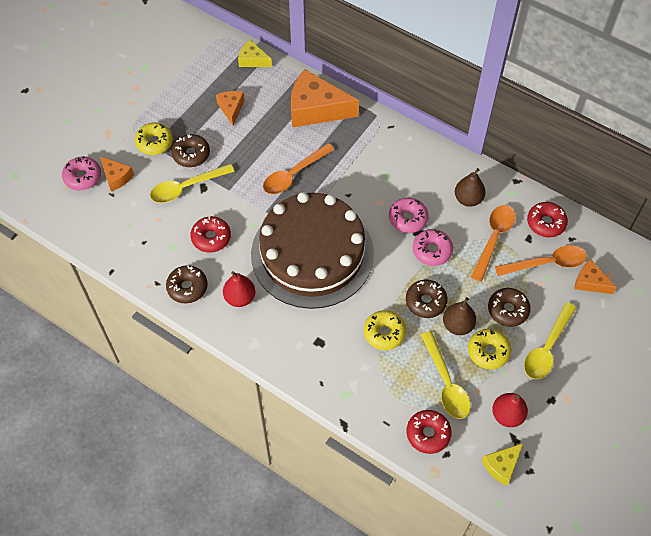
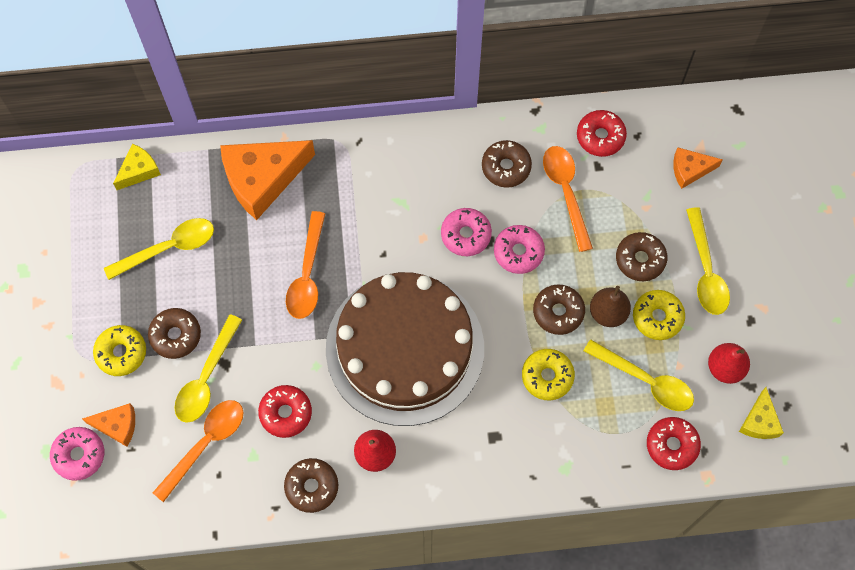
camera: 40 degrees left, 10 degrees up
(231, 108) = (169, 248): orange cheese -> yellow spoon
(253, 60) = (139, 170): yellow cheese -> yellow cheese turned 150 degrees clockwise
(468, 199) = (506, 167): brown pear -> brown donut
(547, 263) = (636, 180): orange spoon -> orange spoon (206, 443)

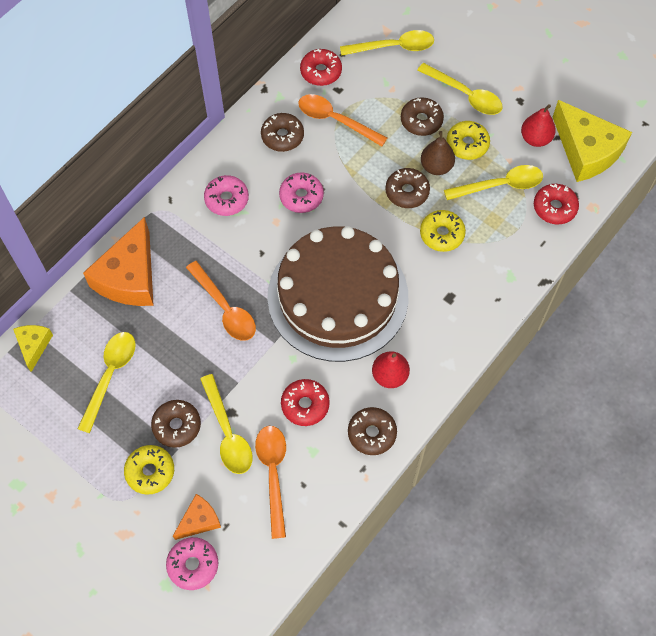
camera: 45 degrees left, 5 degrees down
(518, 252) = (345, 178): pink donut -> pink donut (226, 199)
(690, 170) = (394, 47): orange cheese -> yellow spoon
(759, 421) = (586, 151): yellow cheese -> yellow cheese, size x1.96

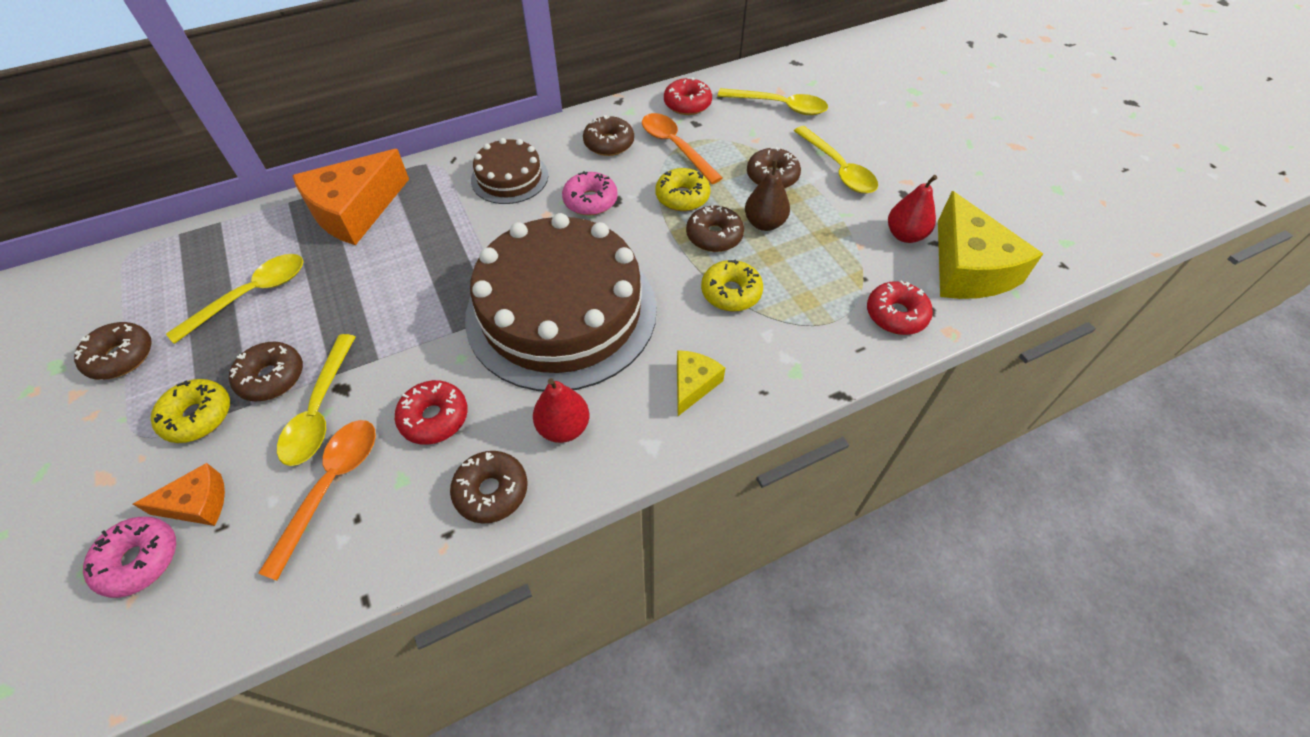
camera: 25 degrees right, 10 degrees down
(34, 346) = (207, 237): yellow cheese -> yellow cheese (693, 384)
(58, 458) = (121, 357): none -> brown donut
(225, 309) = (426, 277): orange spoon -> none
(226, 199) = (509, 177): pink donut -> brown cake
(467, 144) = (815, 214): yellow donut -> yellow donut (682, 197)
(500, 185) = (835, 267): yellow spoon -> none

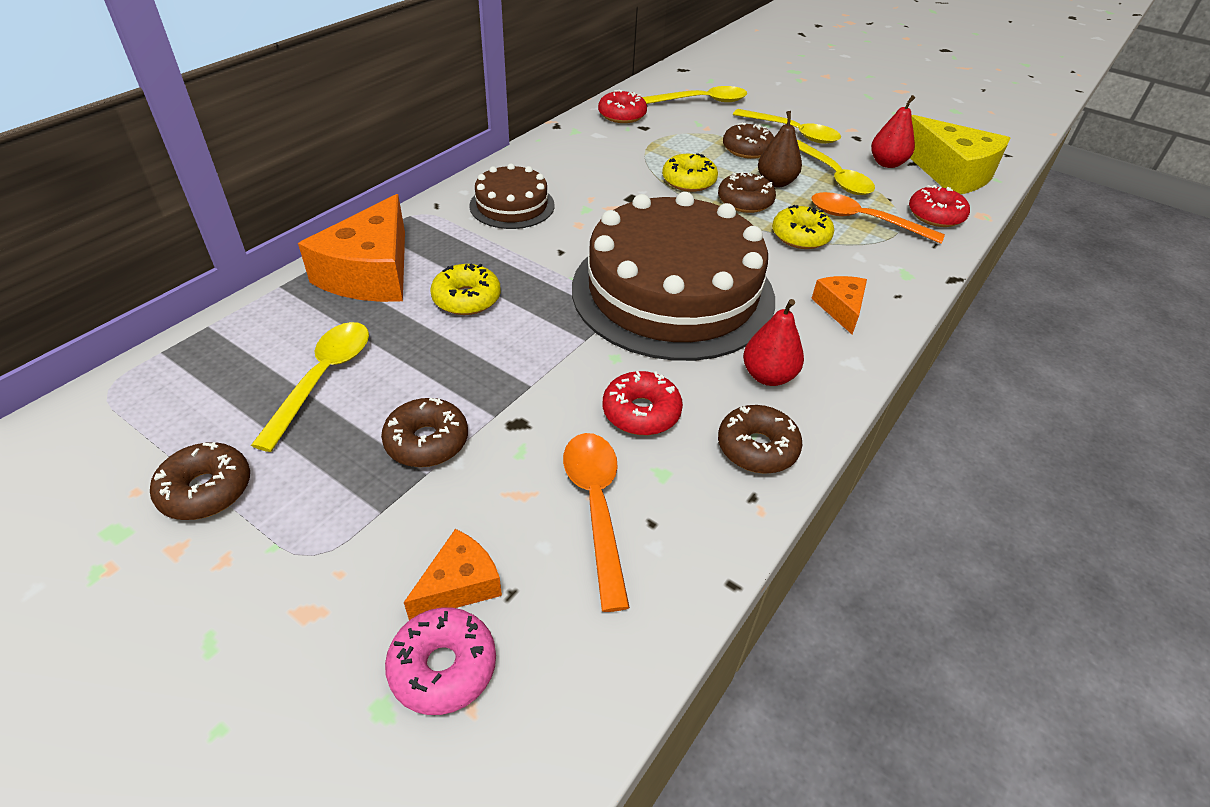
camera: 30 degrees left, 10 degrees down
(198, 416) = (373, 507): yellow donut -> yellow donut (466, 299)
(319, 411) = (514, 450): yellow spoon -> yellow spoon (833, 176)
(590, 201) = (610, 204): pink donut -> none
(609, 143) = (581, 158): brown donut -> none
(675, 147) = (644, 147): orange spoon -> orange spoon (863, 220)
(693, 384) = (840, 308): yellow cheese -> orange cheese

